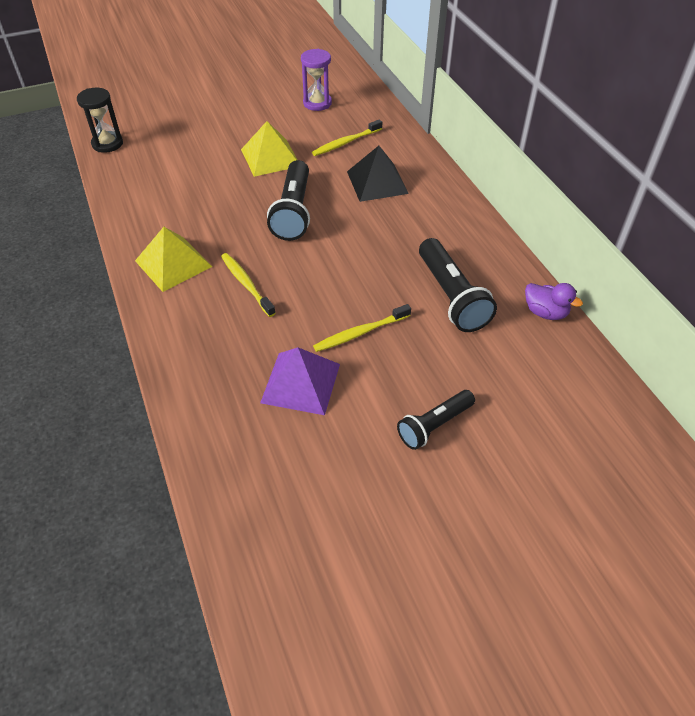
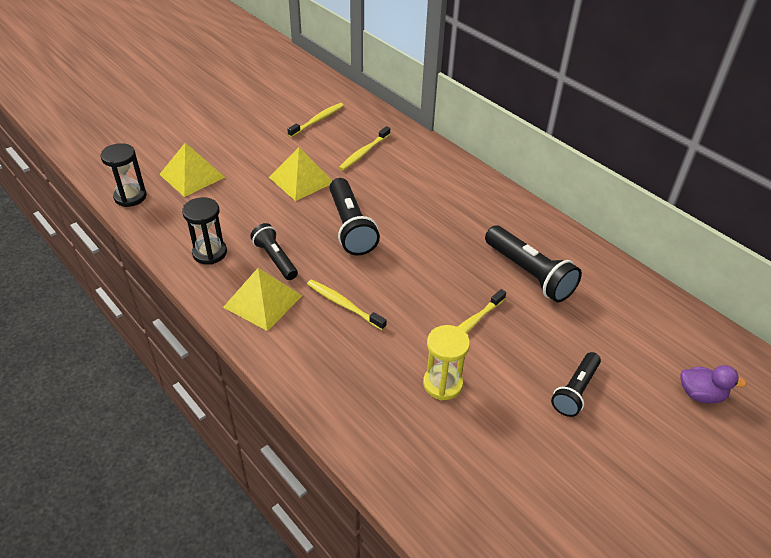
camera: 20 degrees left, 5 degrees down
(149, 209) = (209, 253): none -> black hourglass
(171, 135) = (192, 175): none -> yellow pyramid
(205, 227) = (275, 259): none -> black flashlight
(301, 383) = (442, 384): purple pyramid -> yellow hourglass
(317, 103) = (317, 120): purple hourglass -> yellow toothbrush
(377, 182) = (411, 184): black pyramid -> none
(545, 312) = (611, 269): purple duck -> purple duck (700, 394)

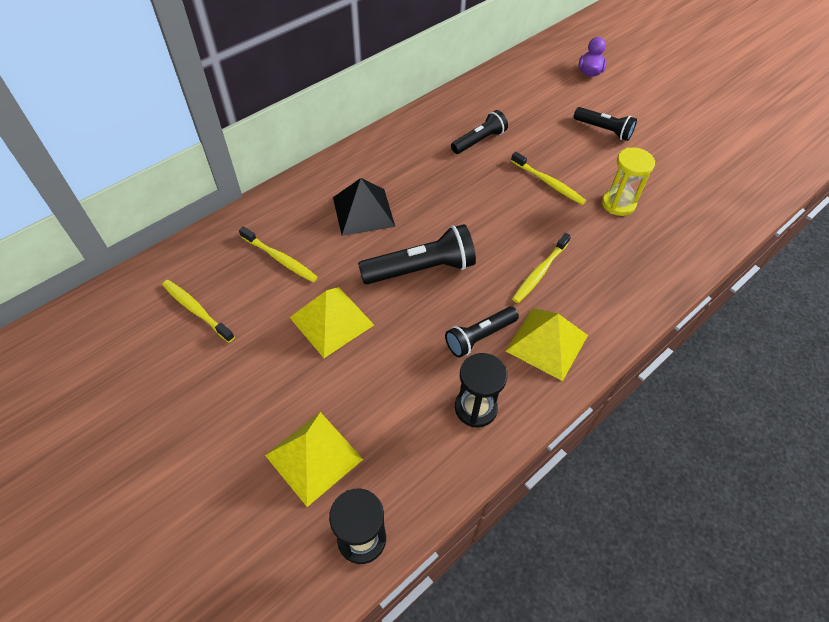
camera: 90 degrees left, 10 degrees up
(417, 194) = (363, 211): none -> black pyramid
(529, 274) = (479, 141): black flashlight -> black flashlight, size x0.64

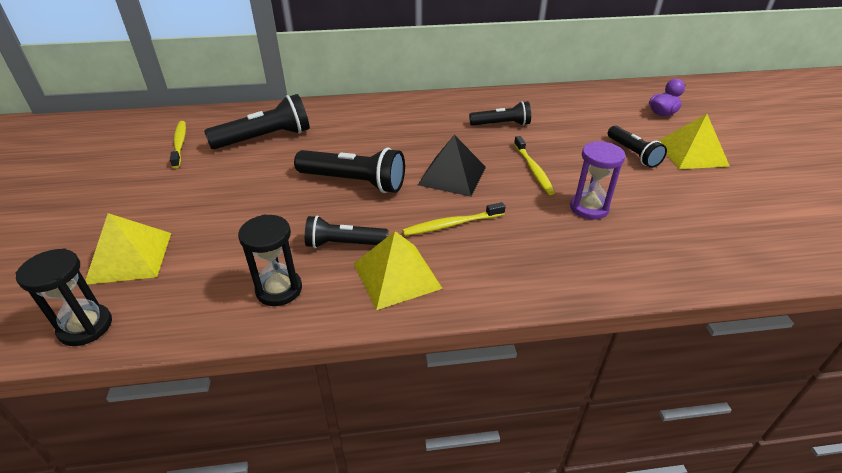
camera: 35 degrees right, 15 degrees down
(280, 259) = (265, 138): yellow toothbrush -> black flashlight
(331, 321) = (250, 185): yellow pyramid -> yellow pyramid (691, 153)
(363, 211) = (355, 134): black pyramid -> black pyramid (452, 175)
(618, 204) = (589, 208): yellow hourglass -> purple hourglass

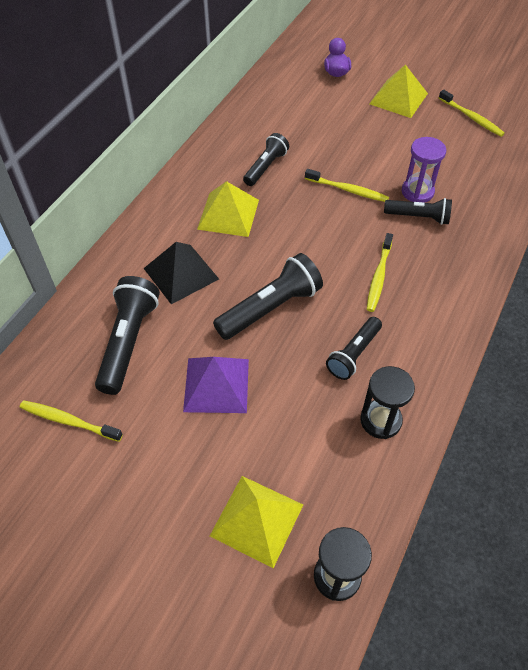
camera: 55 degrees left, 15 degrees up
(254, 187) = (216, 384): none -> purple pyramid
(396, 275) = (414, 339): yellow pyramid -> yellow pyramid (228, 214)
(452, 175) = (315, 241): black pyramid -> black pyramid (181, 273)
(633, 154) = (374, 125): black flashlight -> black flashlight (418, 217)
(747, 204) = (471, 118): none -> yellow toothbrush

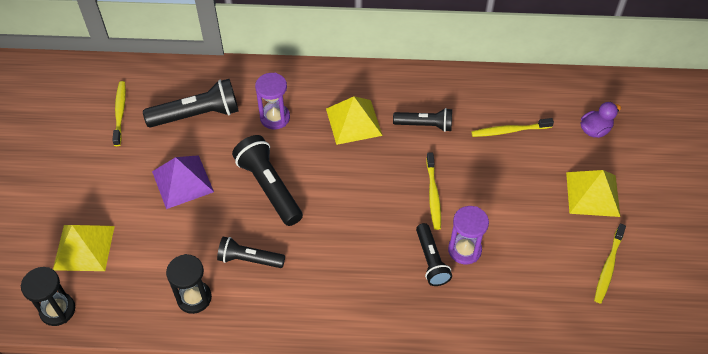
camera: 65 degrees right, 0 degrees up
(181, 273) = (275, 118): black pyramid -> purple hourglass
(270, 308) = (269, 187): black flashlight -> black flashlight turned 150 degrees counterclockwise
(379, 277) = (341, 251): yellow toothbrush -> yellow toothbrush (509, 131)

